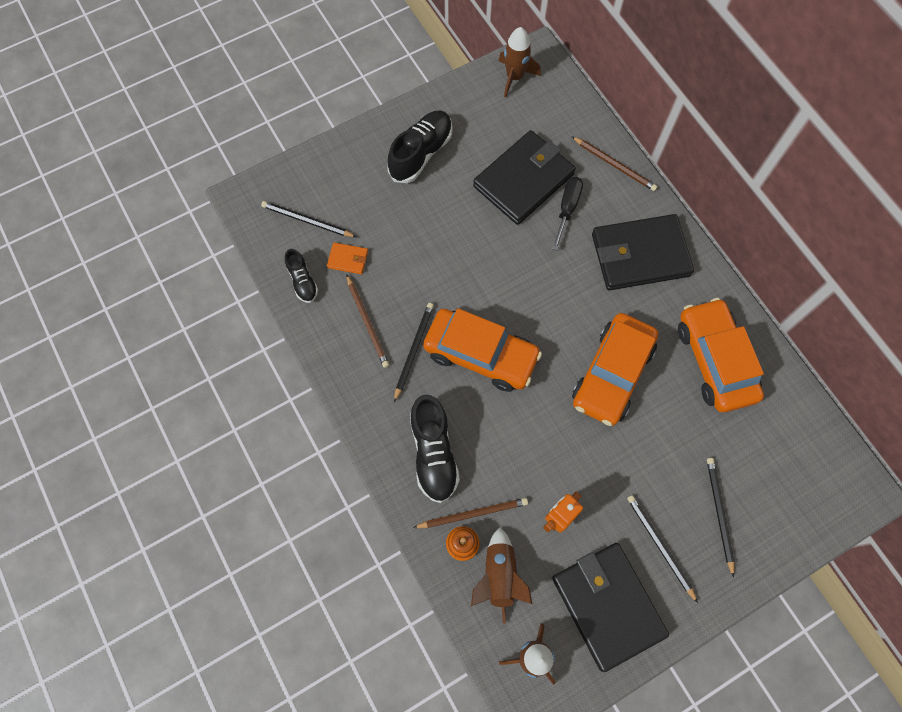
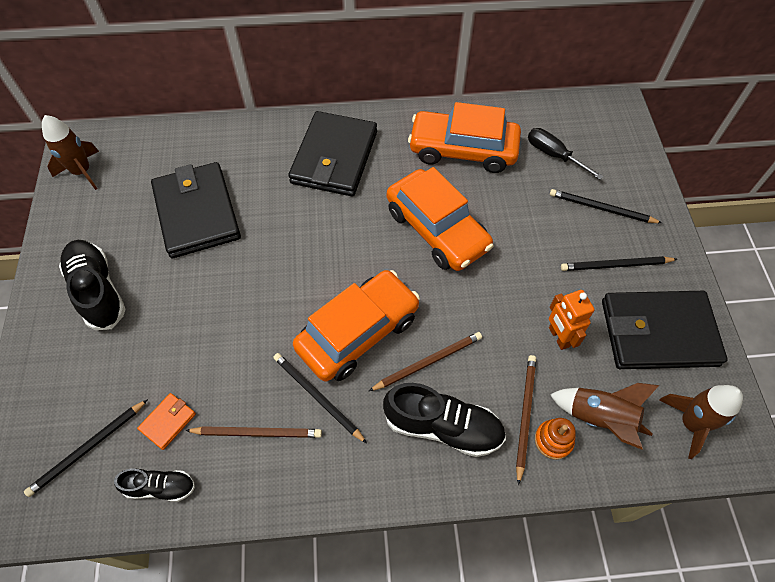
camera: 65 degrees left, 10 degrees down
(567, 209) = (252, 191): black screwdriver -> black screwdriver (554, 155)
(614, 165) = (235, 136): brown pencil -> brown pencil (428, 362)

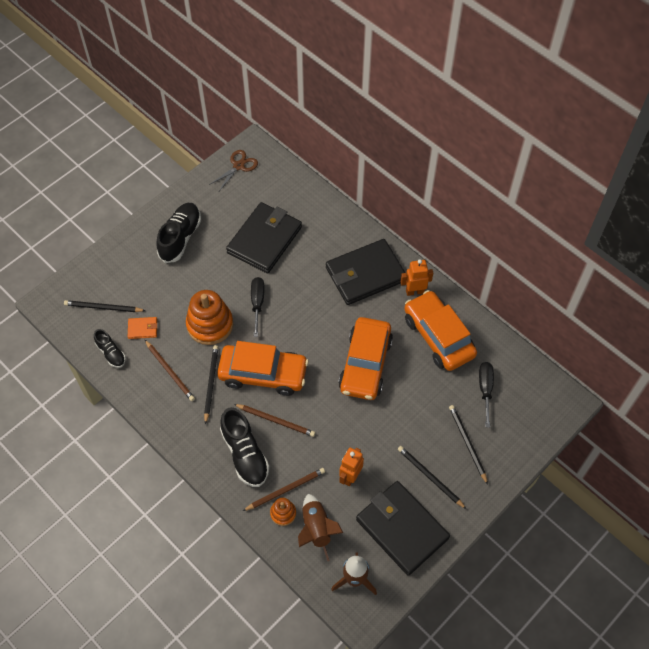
camera: 50 degrees right, 0 degrees up
(82, 172) = (239, 166): brown rocket -> brown scissors
(241, 342) = (210, 325): none -> orange stacking toy
(265, 275) = (257, 303): none -> black screwdriver
(395, 133) = (414, 291): none -> orange robot

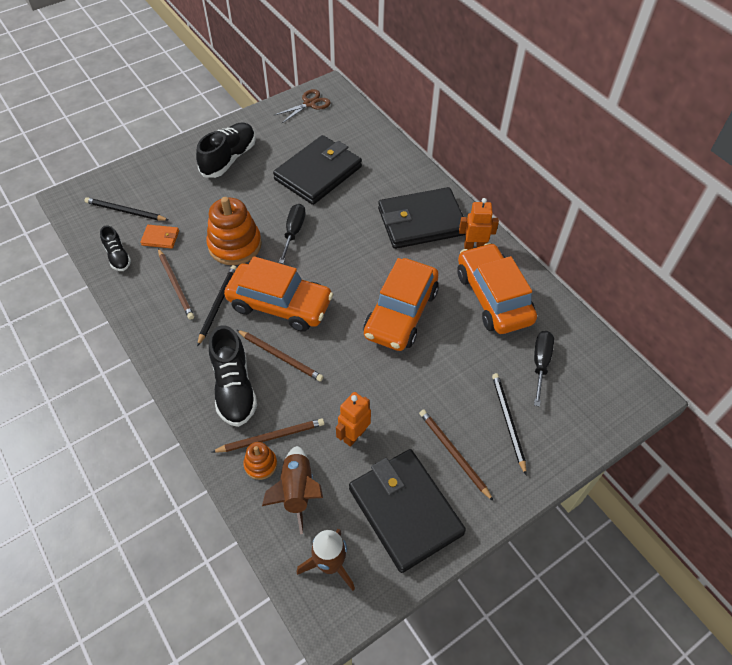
camera: 10 degrees right, 5 degrees down
(430, 477) = (453, 453): black pencil -> brown pencil

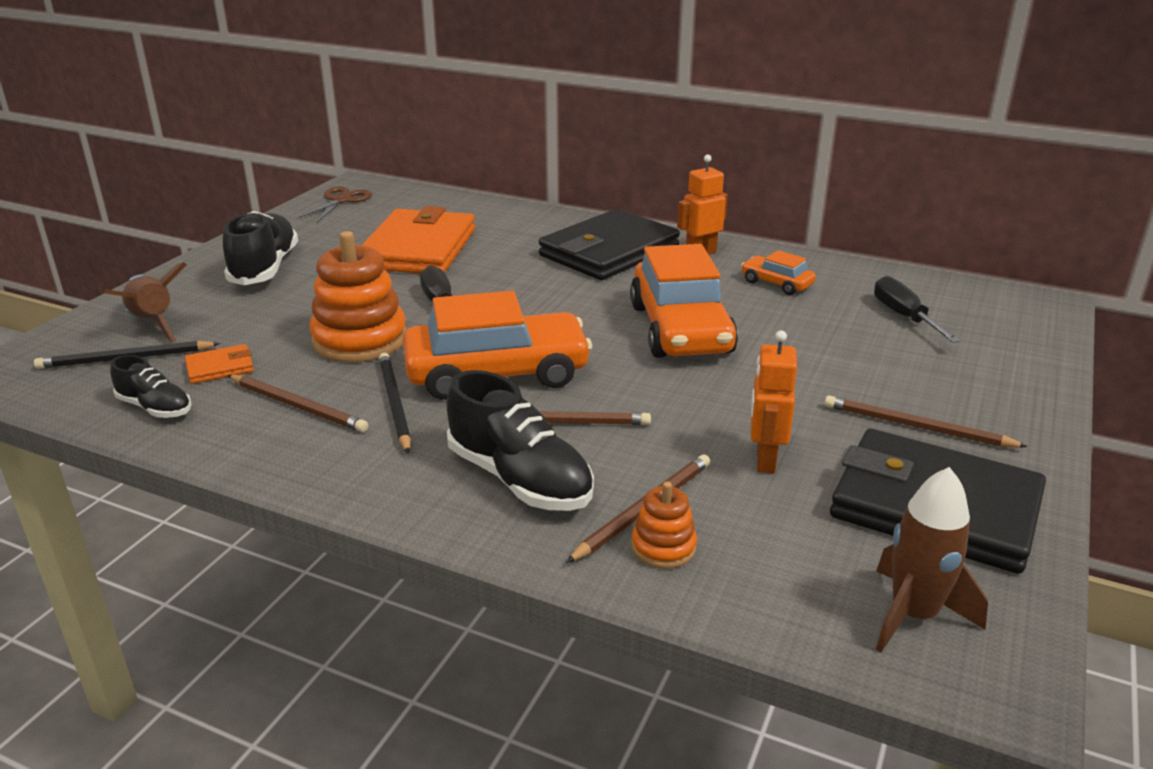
camera: 30 degrees left, 25 degrees down
(297, 491) = (757, 553): brown rocket -> brown rocket (152, 323)
(318, 173) = (418, 249): black wallet -> orange wallet
(493, 297) = (776, 283): orange car -> orange car, size x0.47
(508, 421) = (938, 375): black pencil -> none

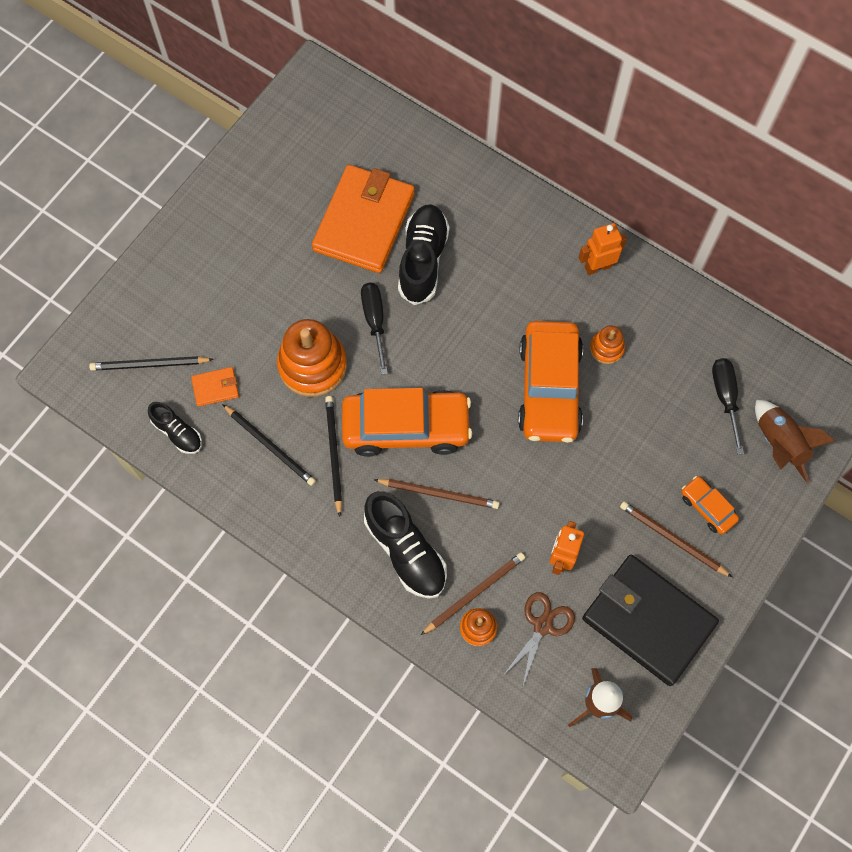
camera: 10 degrees right, 40 degrees up
(152, 323) = (162, 316): brown rocket -> brown rocket (779, 444)
(265, 268) = (239, 238): black shoe -> black shoe (423, 260)
(298, 406) = (270, 446): brown pencil -> black pencil
(341, 200) = (301, 111): brown scissors -> brown scissors (543, 625)
(609, 251) = (521, 252): black wallet -> none
(738, 298) = (606, 348): none -> orange stacking toy
(776, 283) = (644, 329): orange car -> orange car (707, 507)

